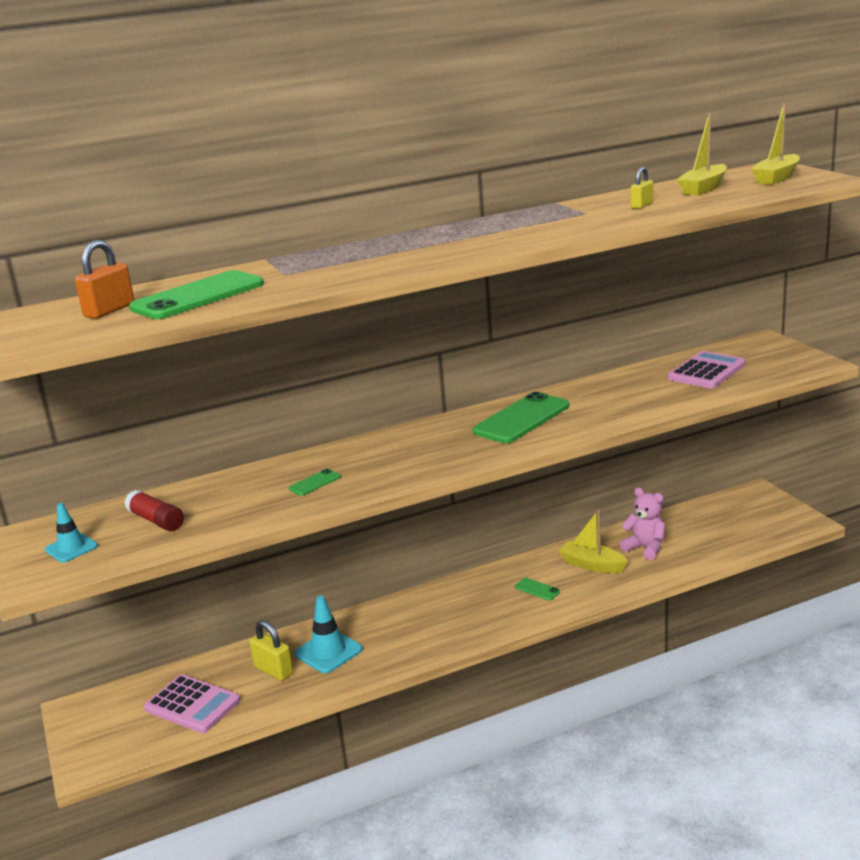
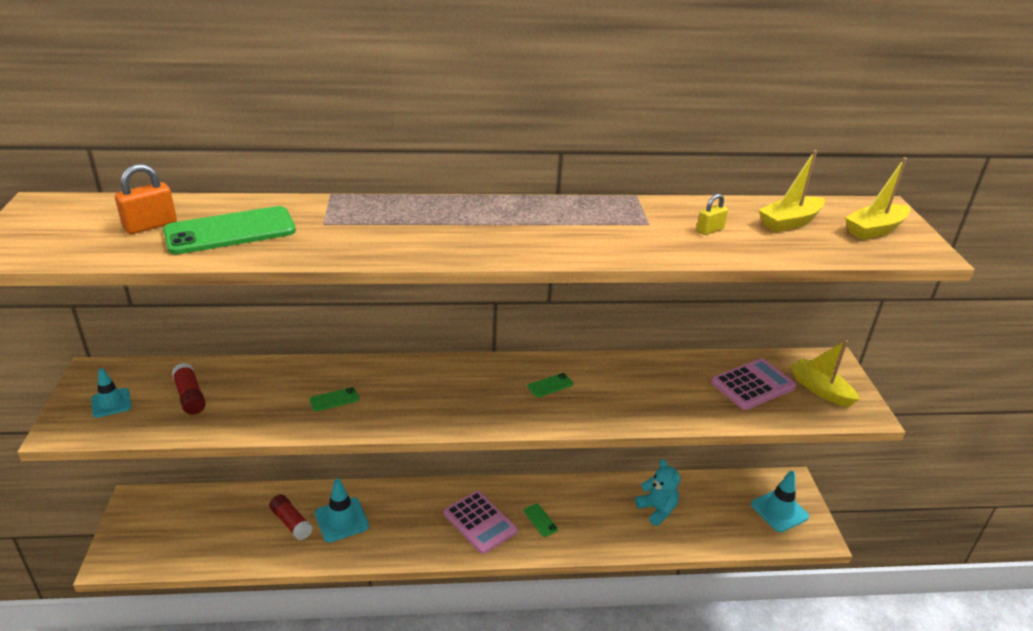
camera: 15 degrees right, 10 degrees up
(192, 705) = (214, 533): pink calculator -> pink calculator (480, 522)
(273, 670) = (291, 522): yellow padlock -> red glue stick
(521, 419) = (550, 385): green phone -> green phone, size x0.44
(592, 565) = (601, 511): yellow boat -> yellow boat (820, 390)
(645, 548) = (657, 510): pink teddy bear -> turquoise teddy bear
(759, 515) = (779, 511): none -> turquoise traffic cone

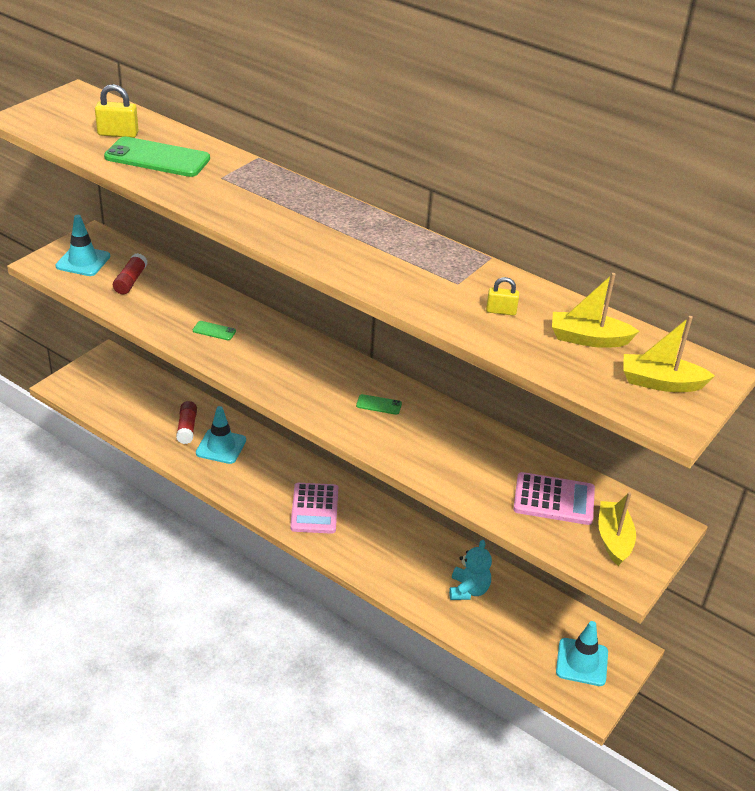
camera: 40 degrees right, 5 degrees up
(111, 403) = (83, 261): turquoise traffic cone -> turquoise traffic cone, size x1.51
(150, 225) = (118, 134): orange padlock -> yellow padlock
(540, 520) = (362, 536): green phone -> none

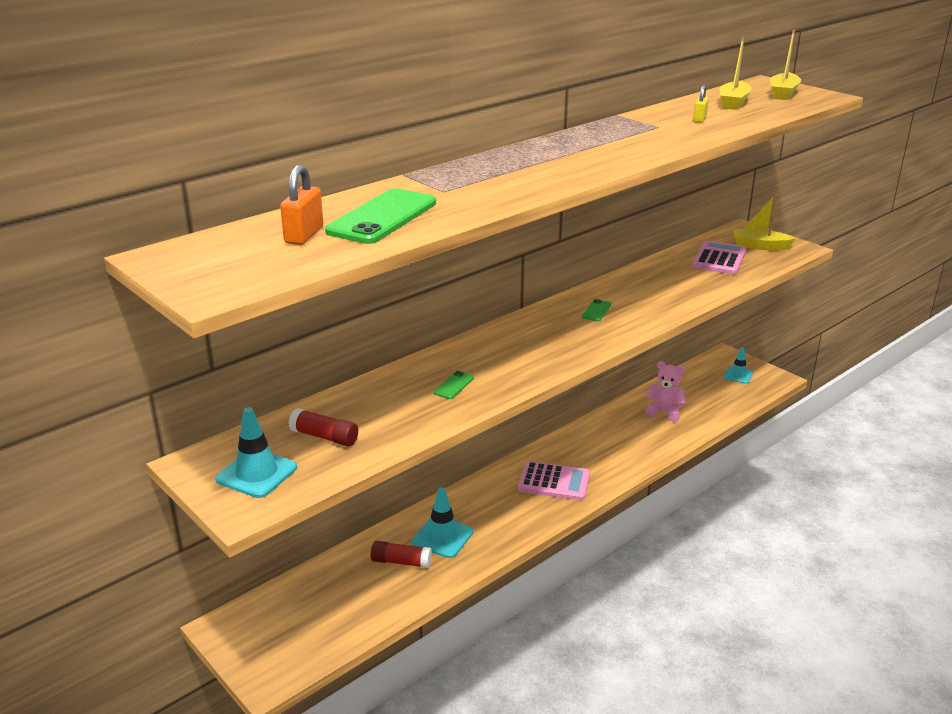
camera: 75 degrees left, 10 degrees down
(118, 134) = (304, 235): yellow padlock -> orange padlock
(468, 590) = (664, 412): turquoise teddy bear -> pink teddy bear
(582, 662) = (738, 375): turquoise traffic cone -> turquoise traffic cone, size x0.66

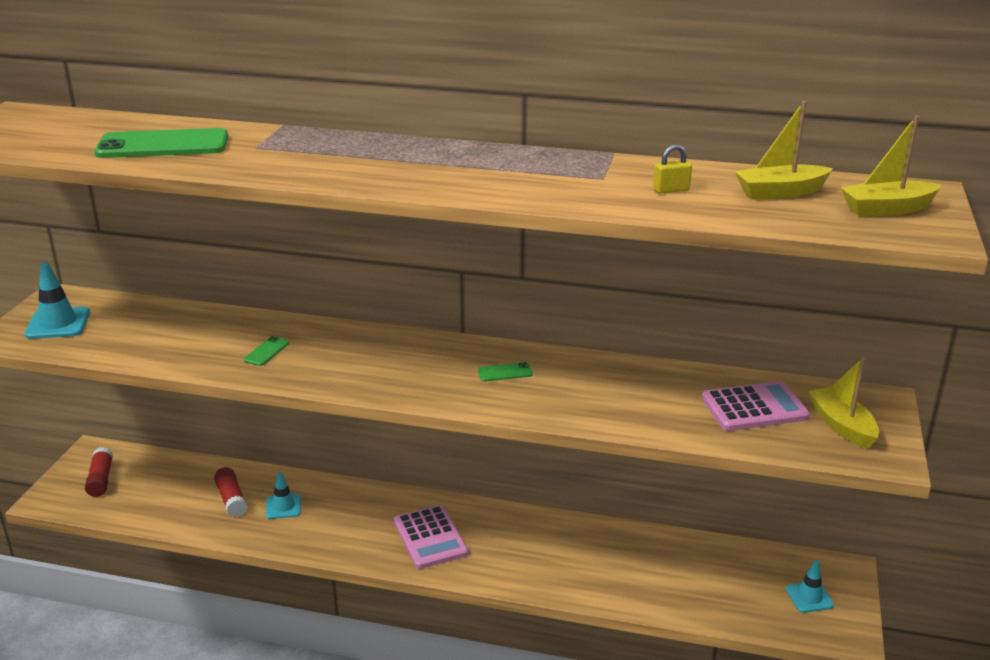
camera: 55 degrees right, 0 degrees up
(304, 235) = (96, 134): orange padlock -> none
(324, 437) = (131, 328): red glue stick -> red glue stick (101, 480)
(442, 537) = (283, 506): turquoise traffic cone -> turquoise traffic cone, size x0.66
(453, 385) = (266, 351): green phone -> green phone turned 60 degrees counterclockwise
(664, 412) = (648, 565): pink teddy bear -> none

